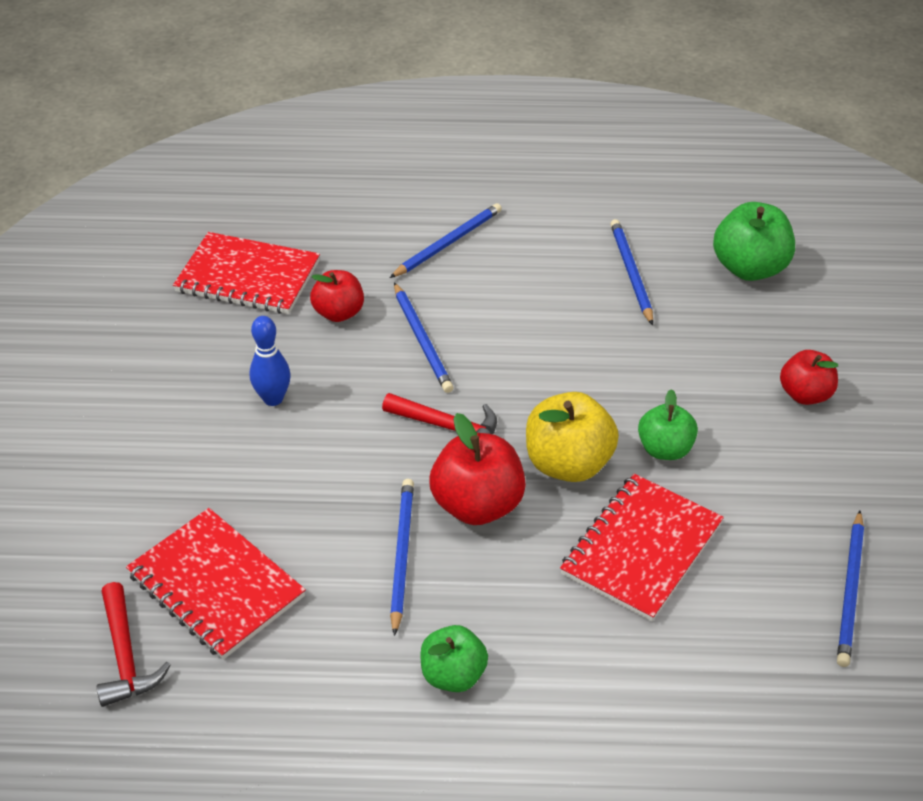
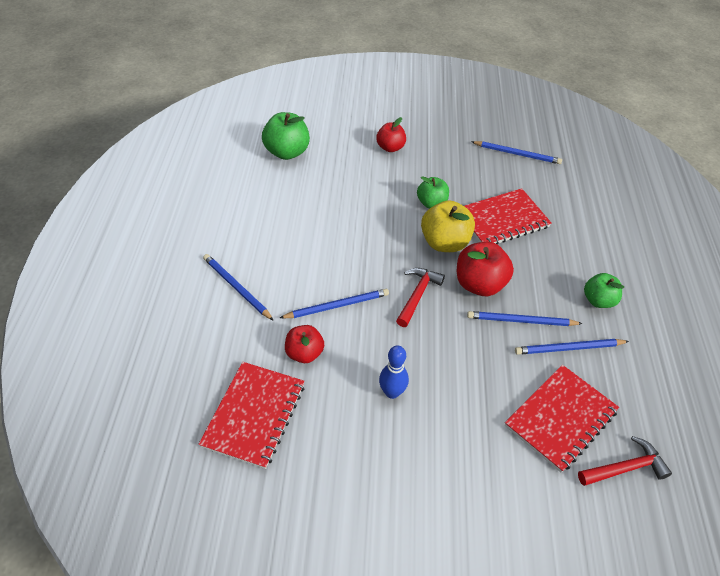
camera: 90 degrees left, 5 degrees up
(631, 273) = (283, 200): blue pencil -> blue pencil (568, 348)
(642, 549) = (502, 220): red notebook -> red notebook turned 60 degrees counterclockwise

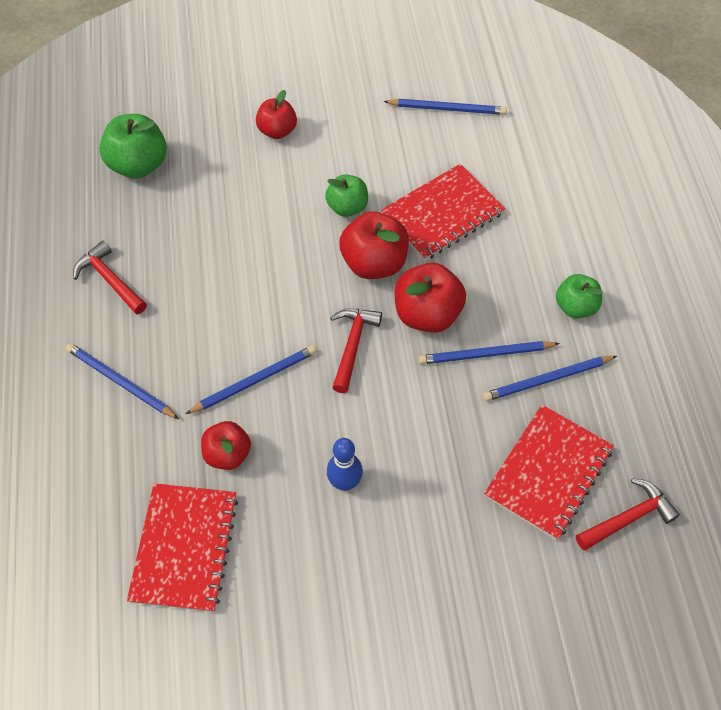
camera: 10 degrees left, 10 degrees up
(247, 219) = (110, 280): none -> red hammer
(444, 243) = (374, 263): yellow apple -> red apple

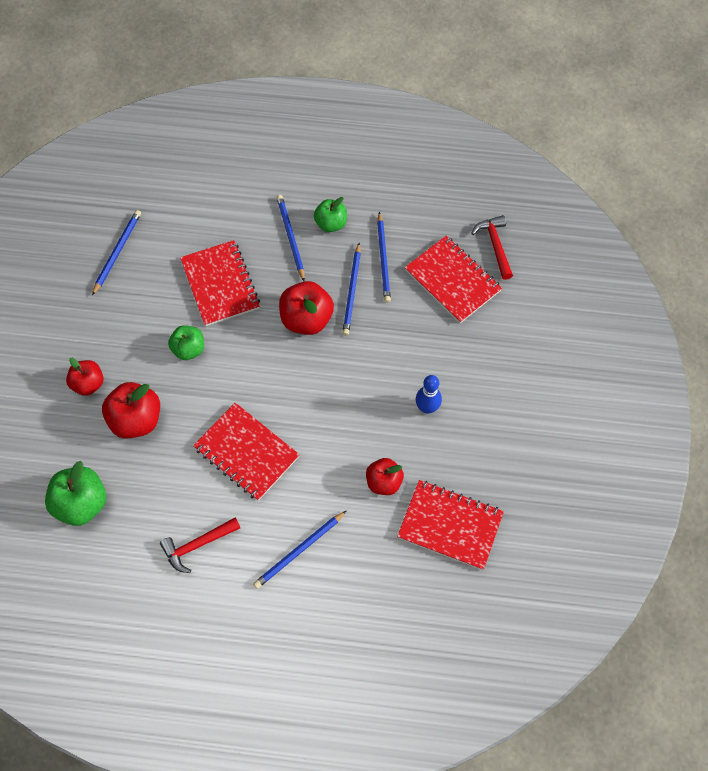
camera: 75 degrees left, 5 degrees up
(232, 297) = (246, 452): none -> red notebook
(255, 381) = (327, 451): blue pencil -> blue pencil (290, 237)
(352, 345) = (317, 376): red hammer -> none
(374, 263) = (249, 343): red apple -> red apple (136, 420)

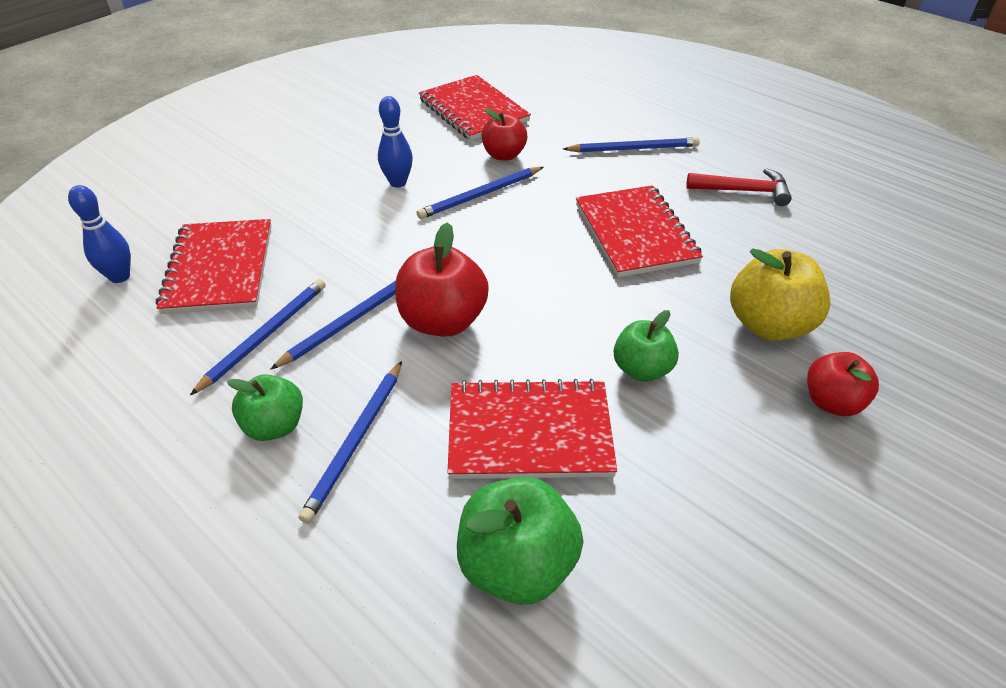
camera: 145 degrees left, 20 degrees down
(81, 503) = (883, 277): green apple -> green apple (517, 565)
(117, 252) = (689, 606): blue pencil -> blue pencil (480, 195)
(136, 420) = (769, 325): red apple -> yellow apple
(220, 284) = (529, 433): red notebook -> red notebook turned 75 degrees clockwise
(495, 245) = (120, 276): red hammer -> blue bowling pin

